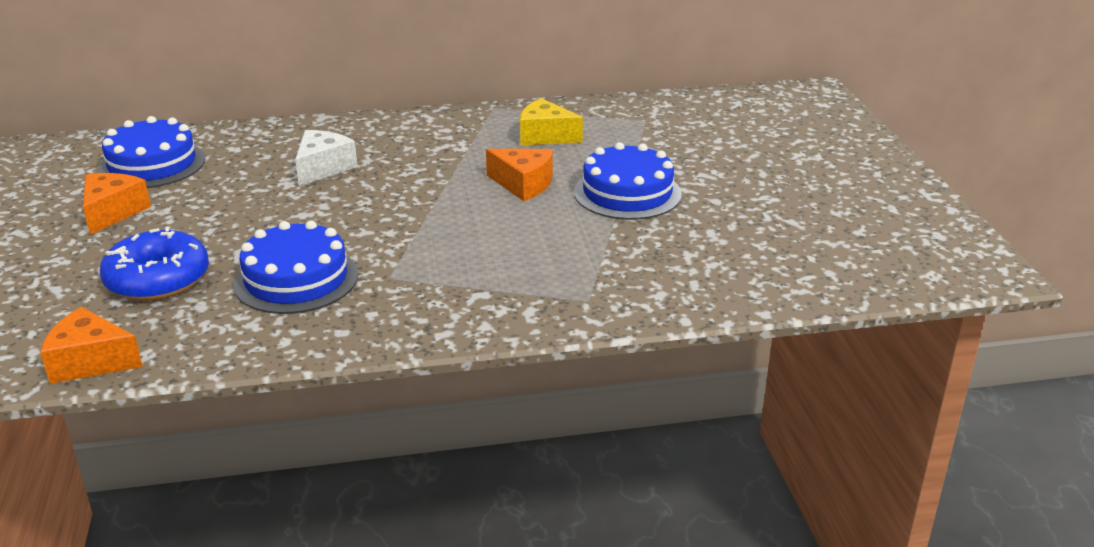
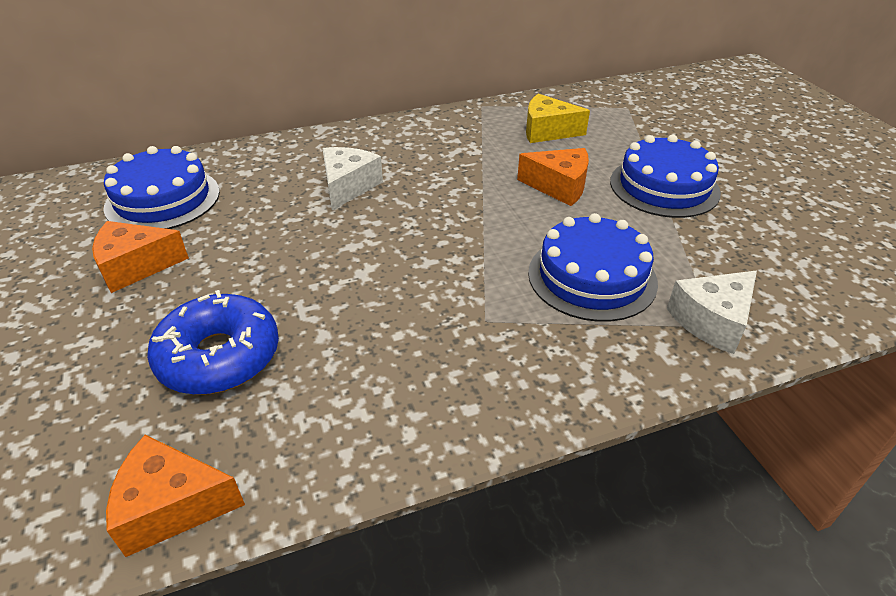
camera: 10 degrees left, 10 degrees up
(112, 212) = (136, 266): orange cheese -> orange cheese turned 105 degrees counterclockwise
(296, 279) = (382, 336): blue cake -> blue cake (592, 277)
(589, 297) = (712, 321): none -> white cheese

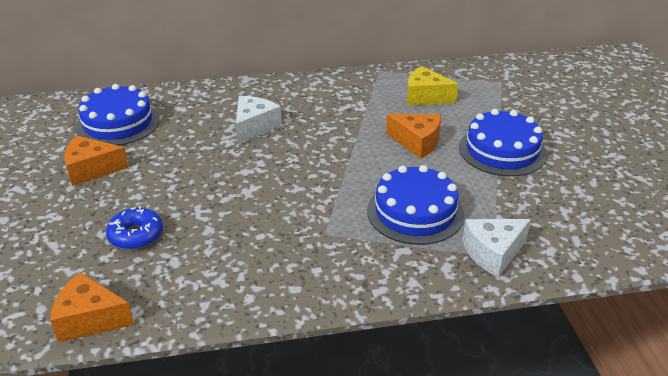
camera: 10 degrees right, 5 degrees down
(219, 356) = (136, 235): blue donut -> blue donut, size x0.65

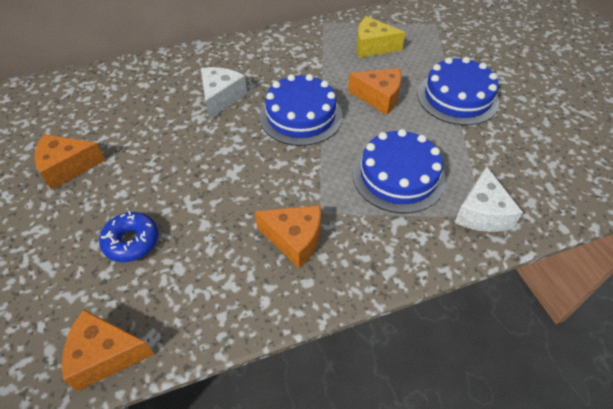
camera: 10 degrees left, 15 degrees up
(118, 123) = (83, 109): blue cake -> blue cake (301, 116)
(292, 252) = (294, 239): none -> orange cheese
(493, 253) = (482, 213): white cheese -> white cheese turned 45 degrees counterclockwise

